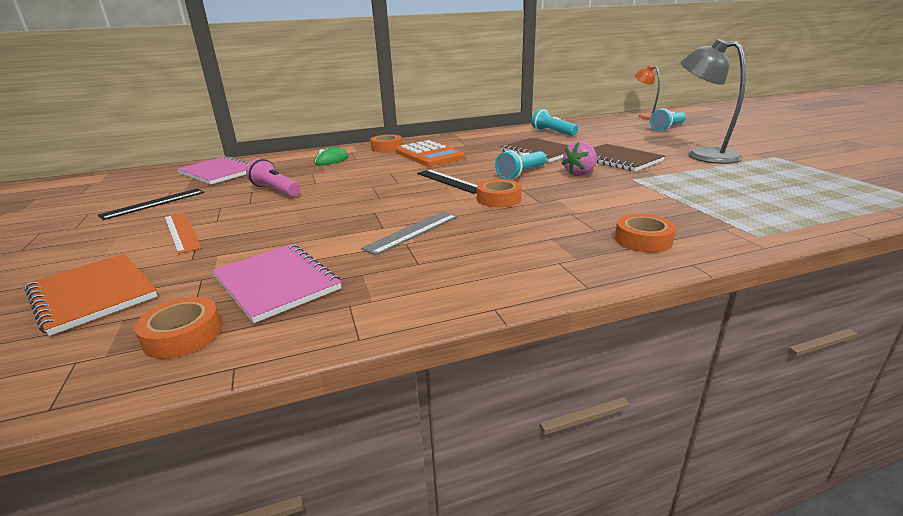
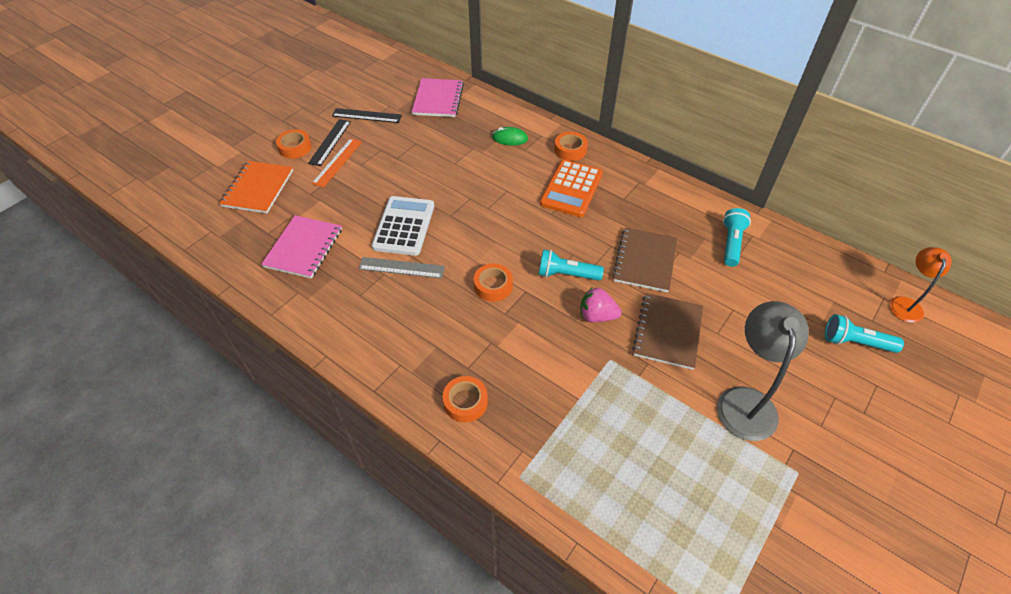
camera: 55 degrees right, 25 degrees up
(183, 335) = (243, 249): orange tape -> orange tape (295, 147)
(275, 190) = (425, 154): pink flashlight -> none
(354, 219) = (404, 226): none -> white calculator
(449, 181) = (513, 237): black ruler -> black ruler (330, 142)

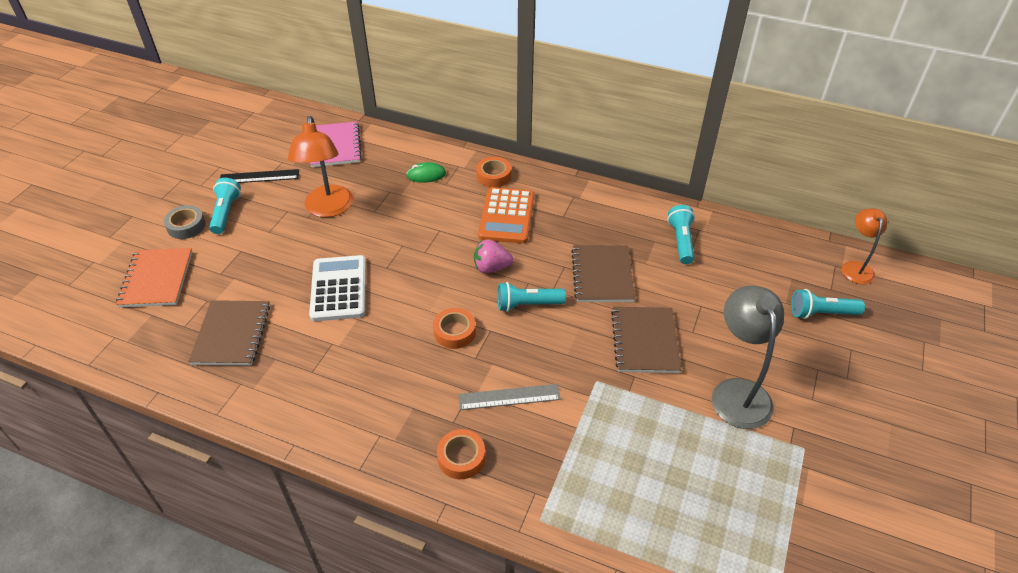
camera: 15 degrees left, 5 degrees down
(295, 147) = (186, 226): orange tape -> grey tape
(304, 248) = (232, 334): pink notebook -> brown notebook
(330, 142) = (226, 213): black ruler -> turquoise flashlight
(337, 162) = (241, 233): orange ruler -> none
(401, 268) = (349, 333): grey ruler -> grey ruler (509, 397)
(416, 154) = (328, 209): none -> orange lamp
(597, 316) = (570, 340): pink strawberry -> pink strawberry (491, 268)

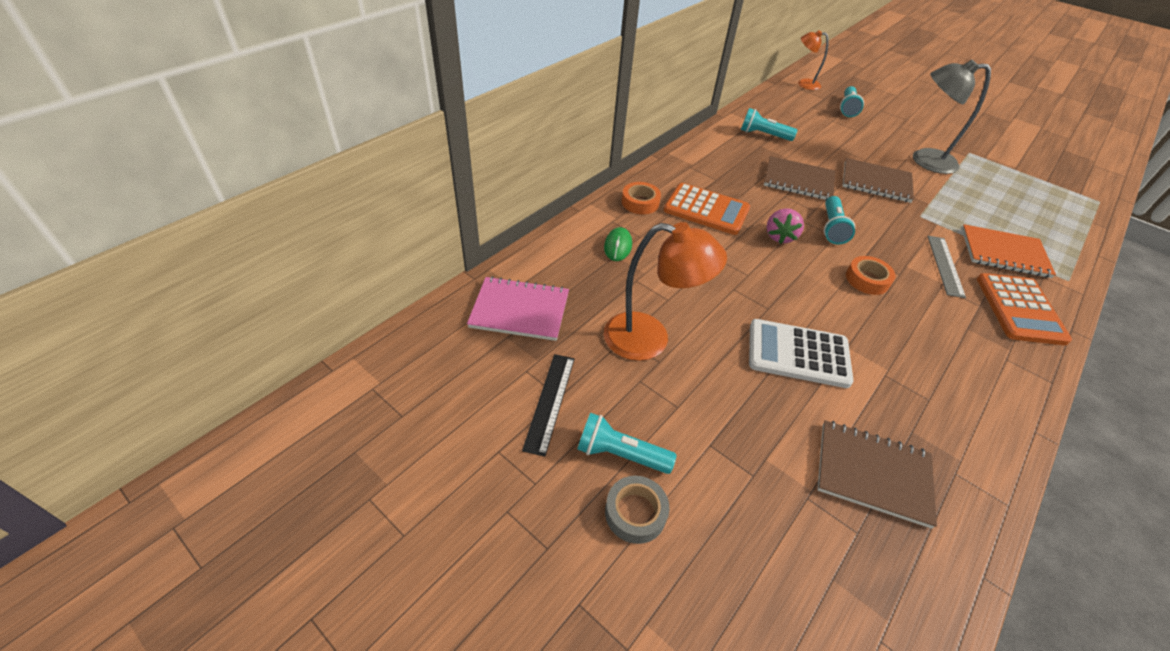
camera: 75 degrees left, 0 degrees up
(156, 279) = (754, 567): orange notebook -> orange notebook (1004, 253)
(461, 457) = (1019, 309): orange tape -> orange calculator

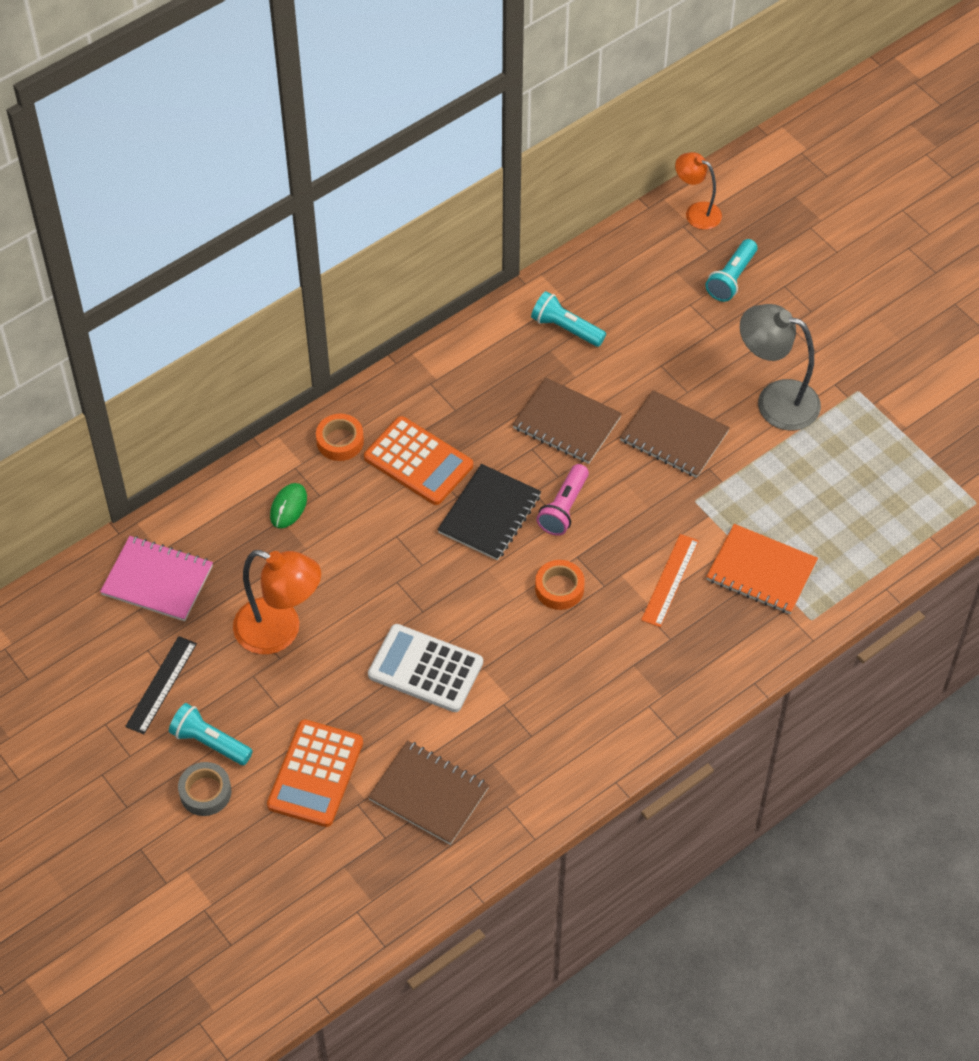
camera: 15 degrees right, 10 degrees up
(780, 236) = (489, 514): pink strawberry -> black notebook
(832, 228) = (564, 508): turquoise flashlight -> pink flashlight
(945, 265) = (670, 580): grey ruler -> orange ruler
(1019, 309) = (714, 650): orange calculator -> orange calculator (315, 774)

